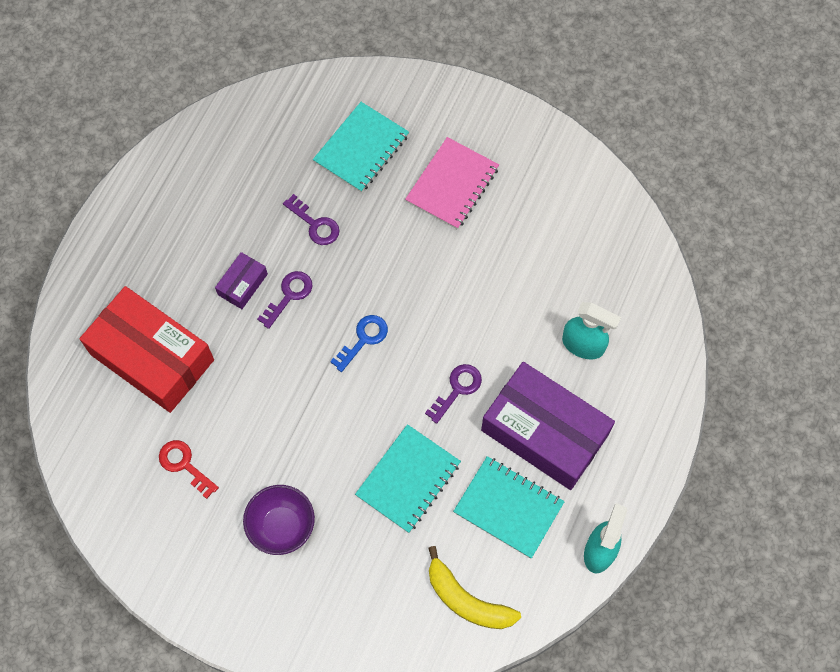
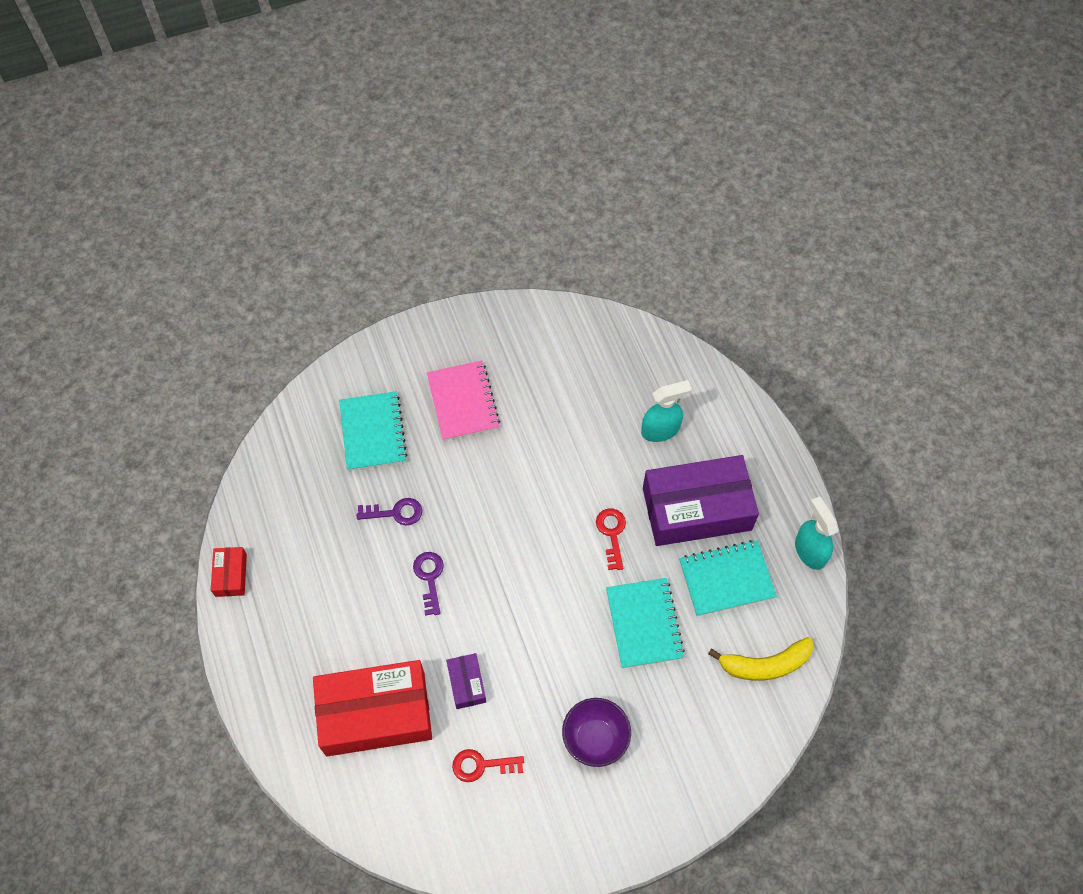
camera: 45 degrees left, 5 degrees down
(157, 165) = (231, 575): none -> red box
(242, 284) = (387, 601): purple box -> purple box (466, 683)
(363, 339) = (514, 559): blue key -> none
(457, 389) = (612, 534): purple key -> red key

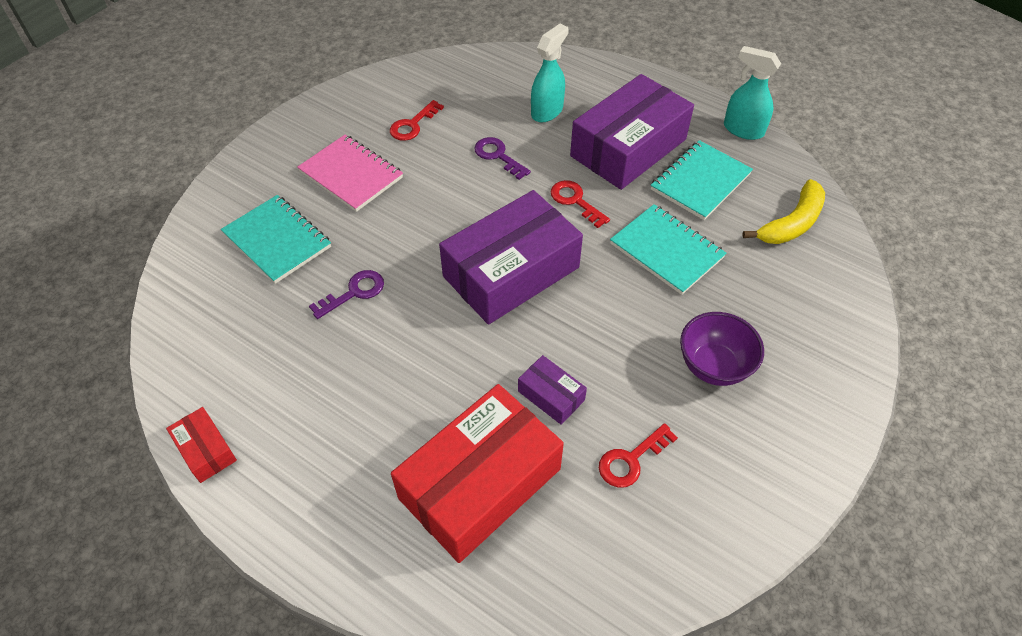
camera: 35 degrees left, 10 degrees down
(429, 578) = (435, 327): purple key -> purple key (498, 156)
(515, 566) = (511, 272): none -> purple box
(543, 379) = (413, 125): none -> red key

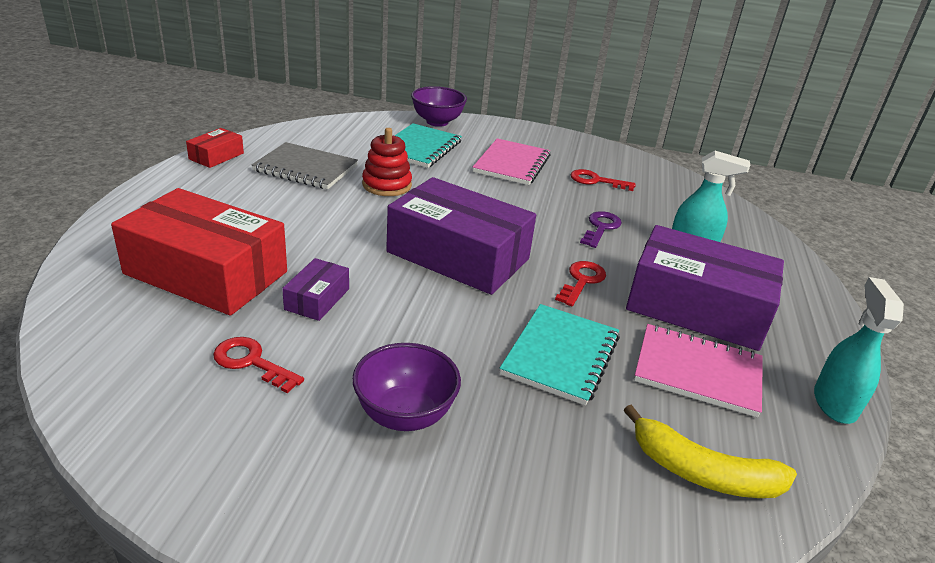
camera: 65 degrees right, 20 degrees down
(215, 205) = (437, 122): none -> purple bowl
(282, 360) = (305, 168): none -> grey notebook
(354, 292) = (387, 185): purple key -> red stacking toy
(700, 182) = (697, 372): turquoise notebook -> pink notebook

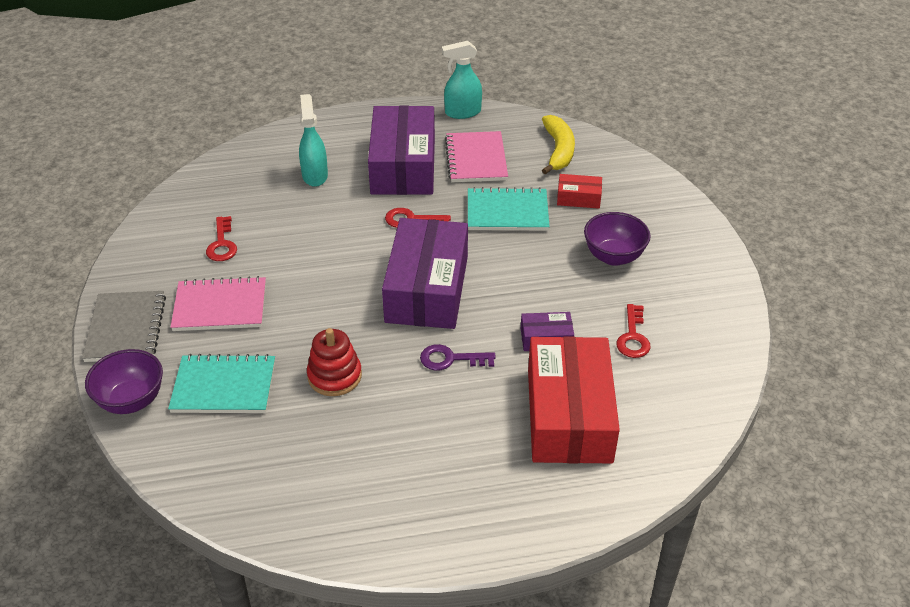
camera: 110 degrees left, 10 degrees up
(216, 156) = (366, 544): red box -> red box (578, 198)
(305, 168) = (342, 452): grey notebook -> grey notebook (126, 328)
(600, 228) = (318, 225): purple key -> purple key (450, 359)

